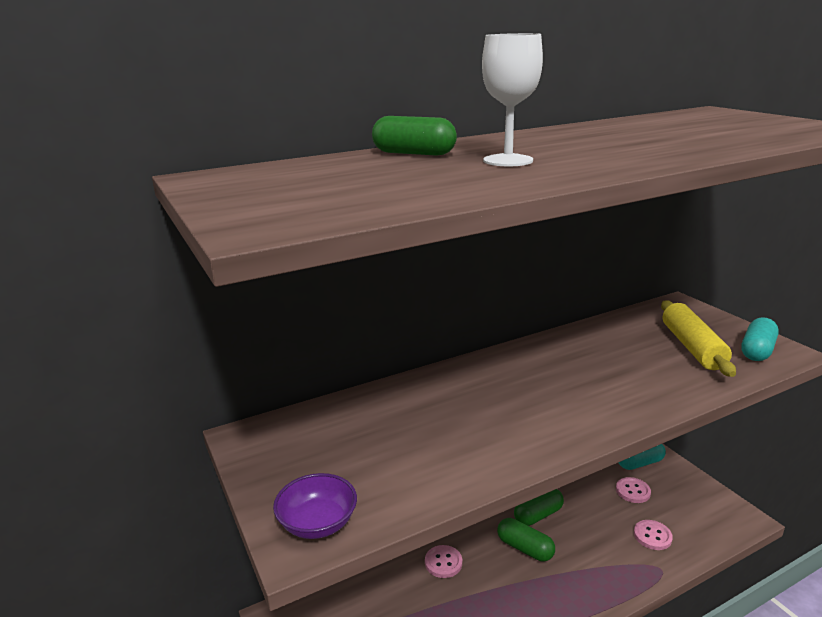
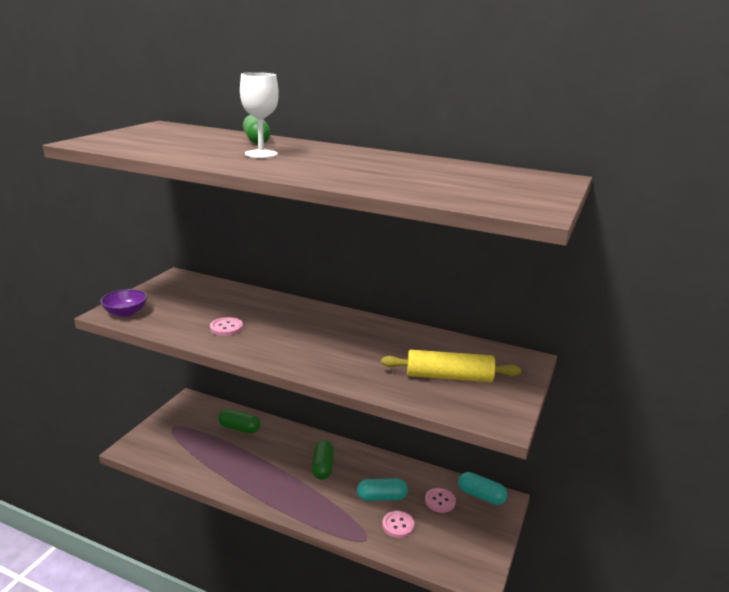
camera: 50 degrees right, 0 degrees up
(443, 562) = (278, 438): pink button -> pink button (226, 328)
(538, 515) = (361, 462): green capsule -> green capsule (239, 428)
(692, 347) = (449, 377): yellow rolling pin -> yellow rolling pin turned 45 degrees clockwise
(757, 351) = (484, 406): turquoise capsule -> turquoise capsule (381, 497)

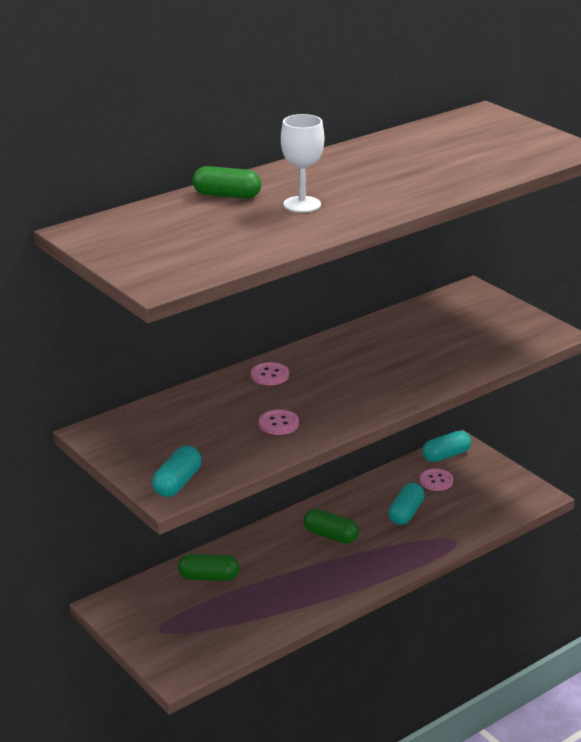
camera: 60 degrees left, 5 degrees up
(125, 312) = (177, 483): purple bowl -> turquoise capsule
(239, 428) = (208, 577): green capsule -> green capsule turned 45 degrees clockwise
(398, 525) = (450, 516): pink button -> pink button (270, 375)
(449, 377) = (473, 334): yellow rolling pin -> none

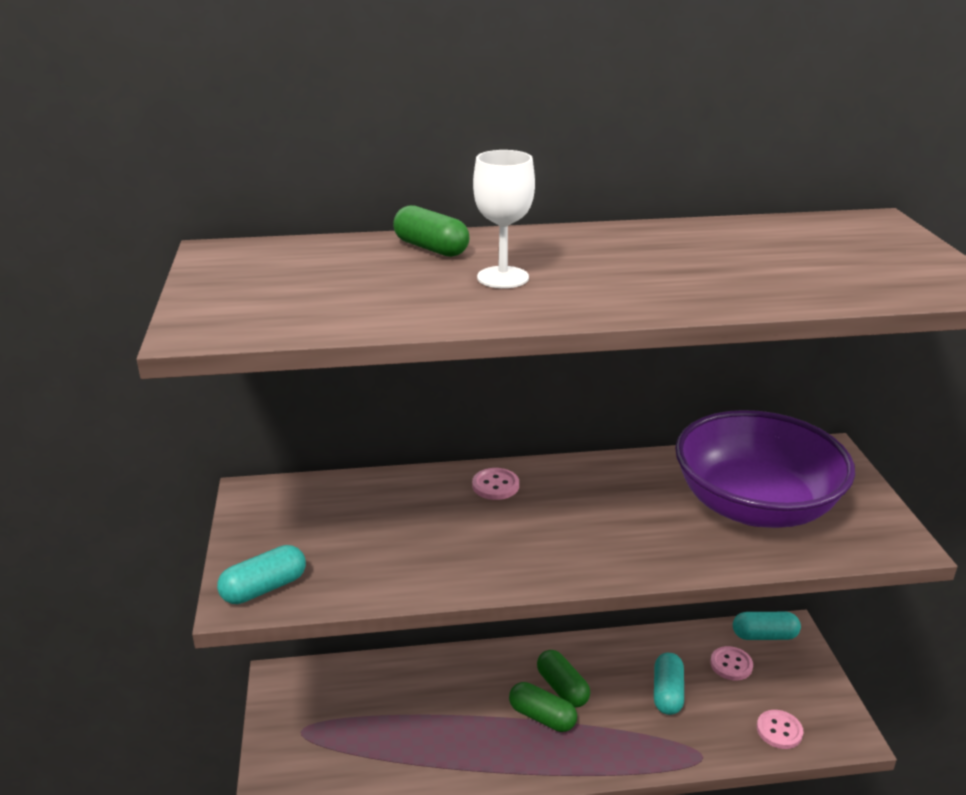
camera: 30 degrees right, 0 degrees up
(208, 577) = (399, 687): green capsule -> green capsule (542, 717)
(278, 424) = (446, 551): pink button -> pink button (779, 730)
(406, 513) = (667, 693): turquoise capsule -> turquoise capsule turned 45 degrees counterclockwise
(453, 337) = (755, 506): none -> purple bowl

